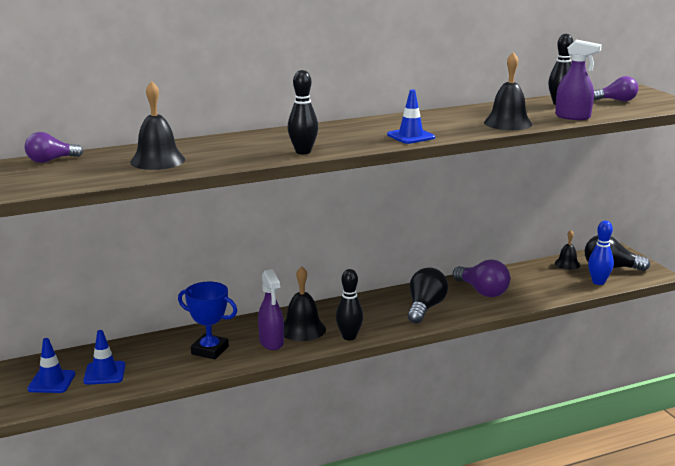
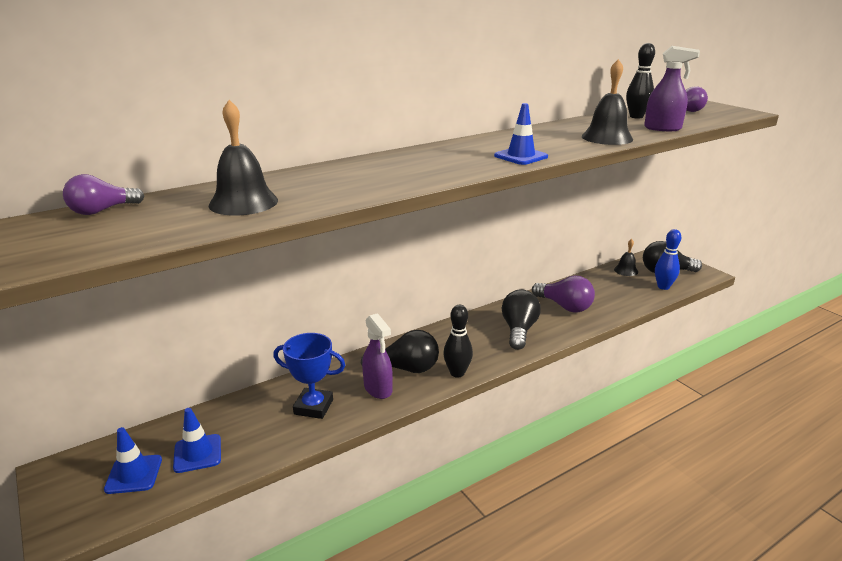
camera: 10 degrees left, 5 degrees up
(302, 329) = (405, 368): black bell -> black light bulb
(303, 152) = (415, 181): black bowling pin -> none

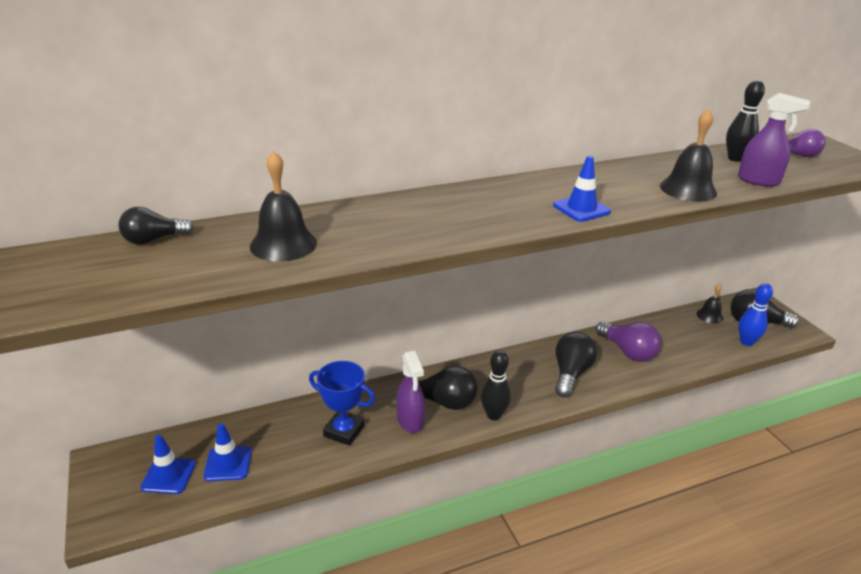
camera: 10 degrees right, 5 degrees up
(102, 211) = (153, 240): purple light bulb -> black light bulb

